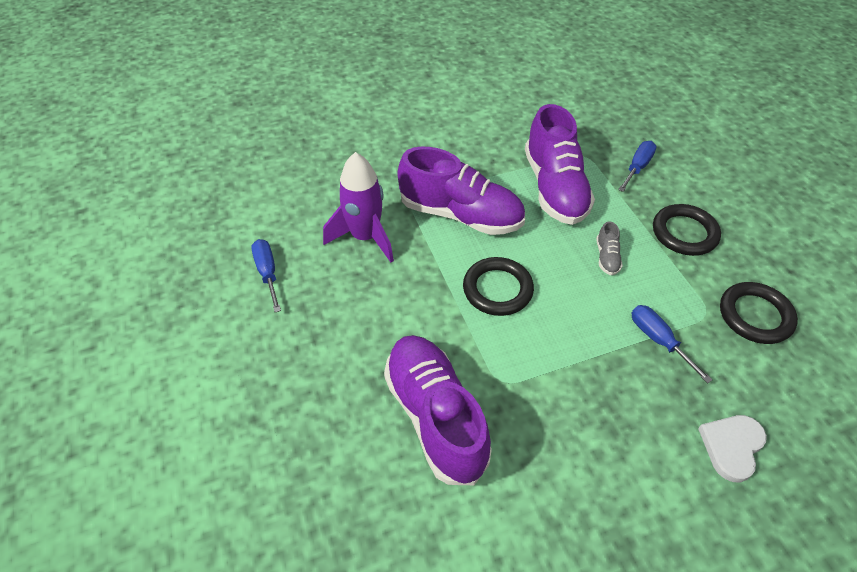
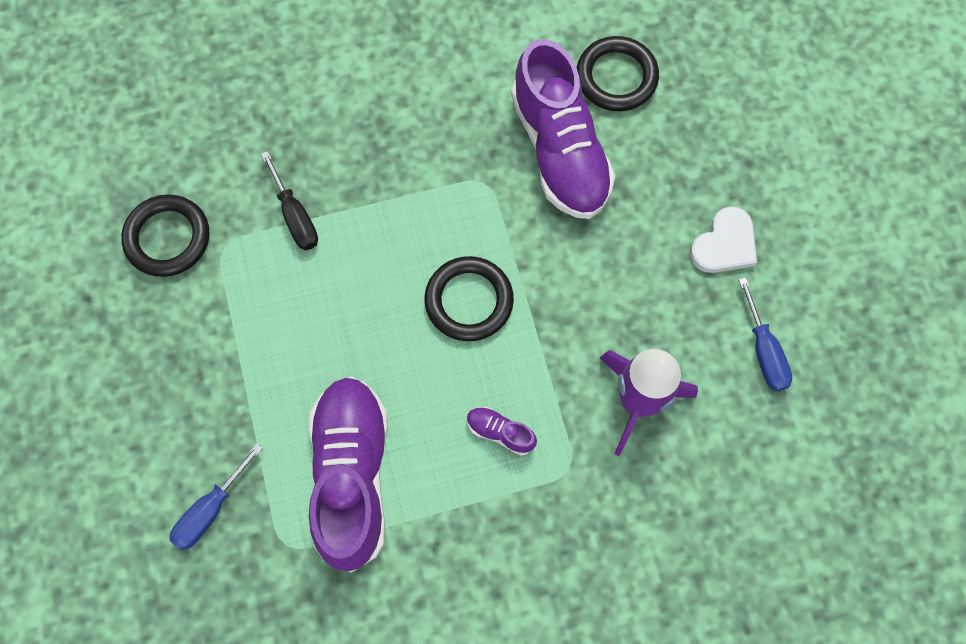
camera: 175 degrees left, 20 degrees up
(461, 215) = (500, 432): purple shoe -> purple shoe, size x0.40
(607, 257) = (316, 339): grey shoe -> none
(658, 340) = (295, 216): blue screwdriver -> black screwdriver
(684, 233) = (195, 371): black ring -> black ring (616, 77)
(731, 446) = (268, 98): white heart -> white heart (724, 244)

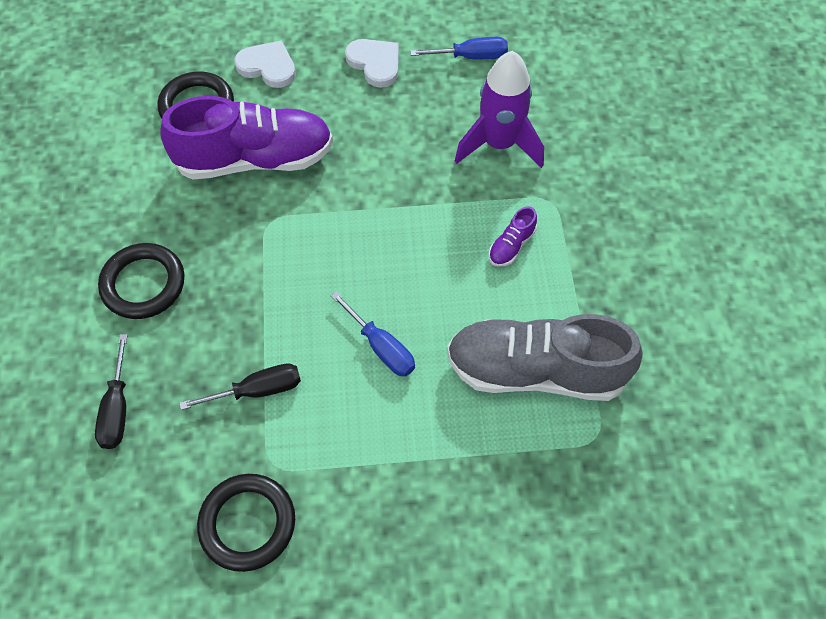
camera: 80 degrees left, 10 degrees down
(210, 510) = (555, 505): blue screwdriver -> blue screwdriver (381, 347)
(262, 104) = (117, 408): none -> black screwdriver
(352, 475) = (535, 371): purple shoe -> grey shoe
(469, 301) = (384, 251): black ring -> black ring (143, 284)
(690, 133) = (268, 66): none -> white heart

